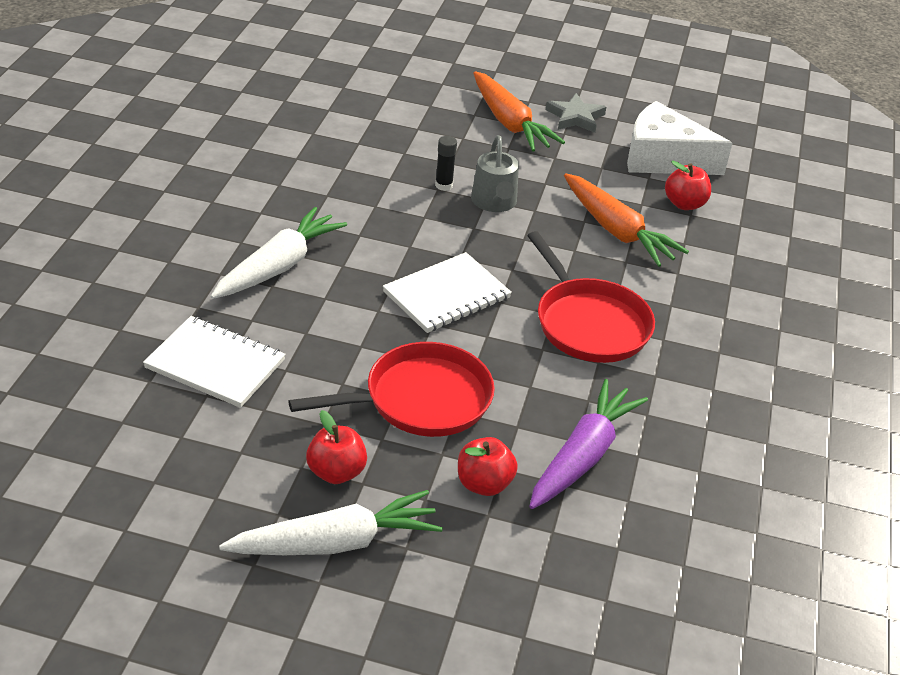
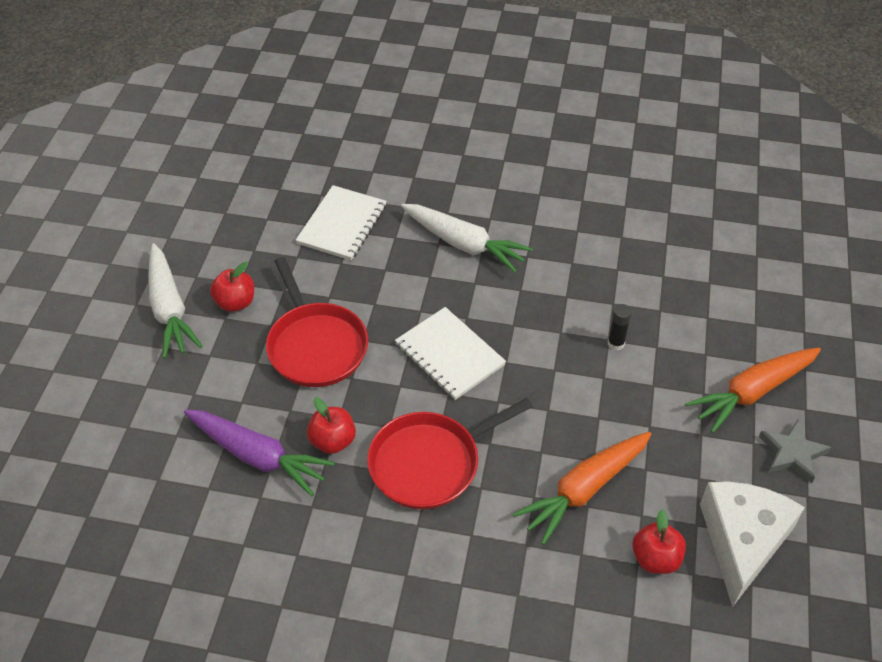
camera: 90 degrees right, 10 degrees up
(484, 484) = (225, 390): red apple -> red apple (333, 441)
(494, 202) = (601, 384): grey watering can -> none

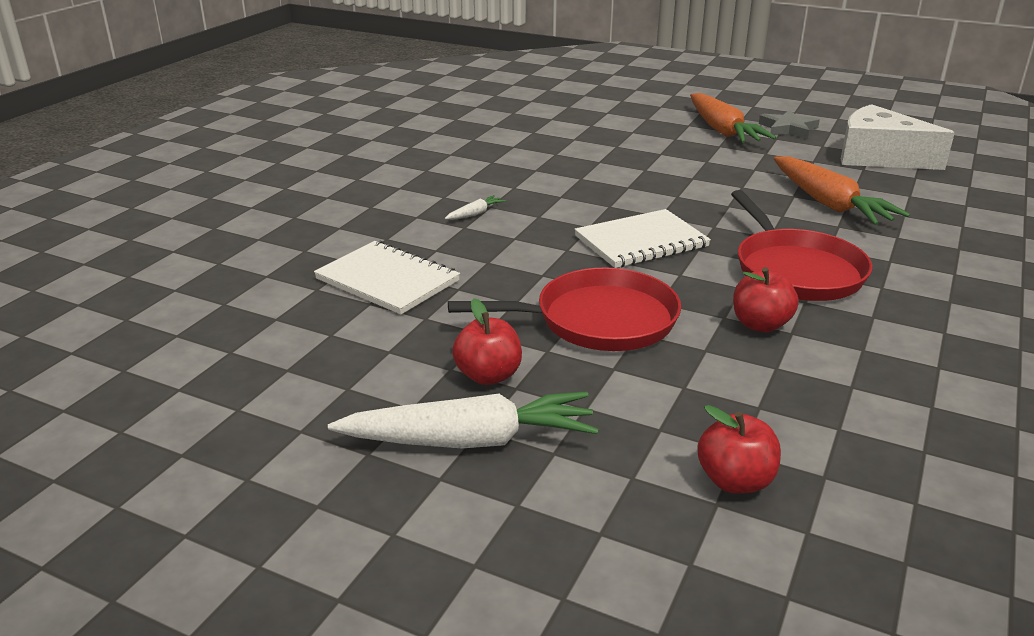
camera: 75 degrees left, 20 degrees down
(258, 456) = (783, 381): purple carrot -> none
(464, 244) = (475, 214): white carrot -> white carrot, size x0.41
(616, 343) = (651, 167): black glue stick -> none
(655, 559) = (902, 188): red apple -> red apple (735, 481)

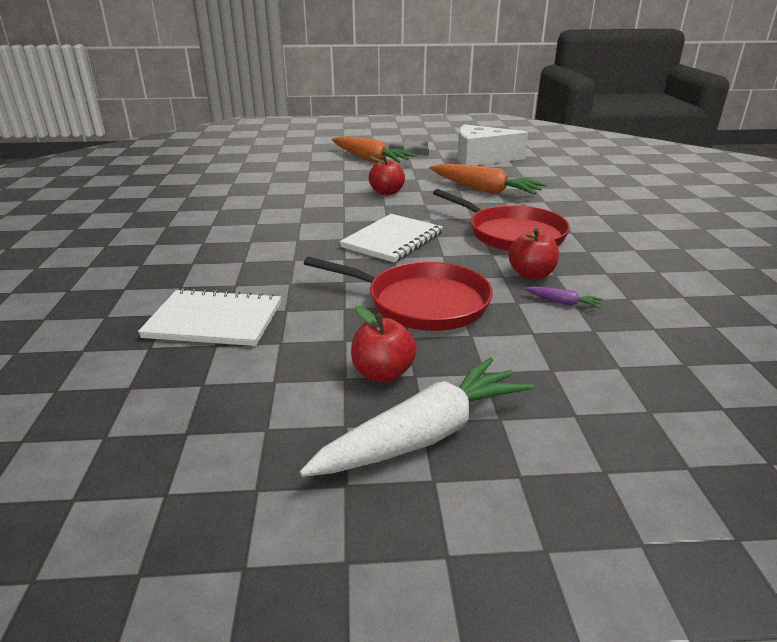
camera: 30 degrees left, 0 degrees up
(475, 214) = (243, 249): white carrot -> none
(598, 320) = (422, 303): red pan -> red pan turned 60 degrees clockwise
(735, 481) = (641, 389): red apple -> red apple (387, 192)
(760, 367) = (563, 303): none -> purple carrot

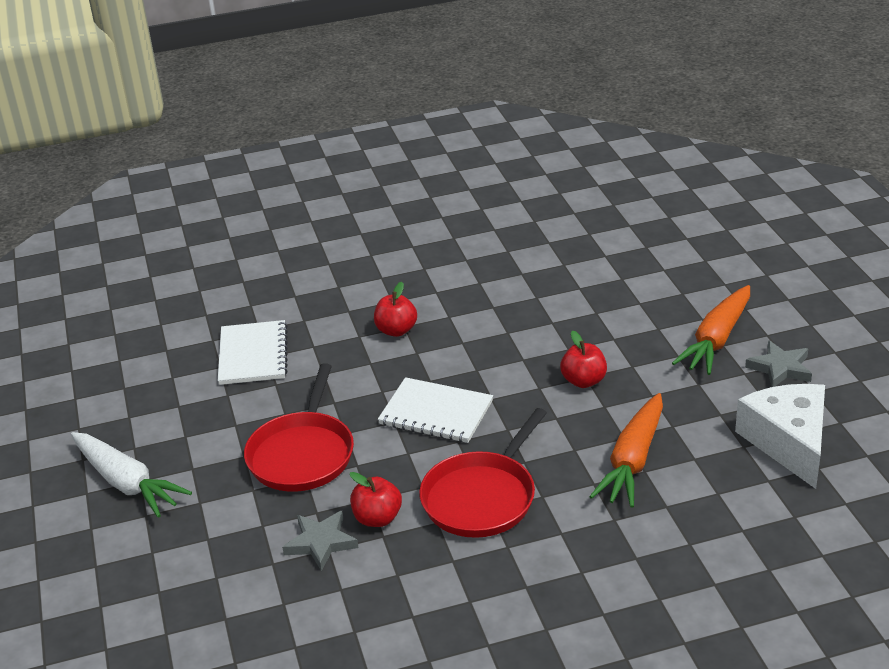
camera: 80 degrees right, 5 degrees up
(383, 373) = (193, 452): red apple -> red apple (396, 330)
(563, 303) = (321, 542): purple carrot -> grey star

